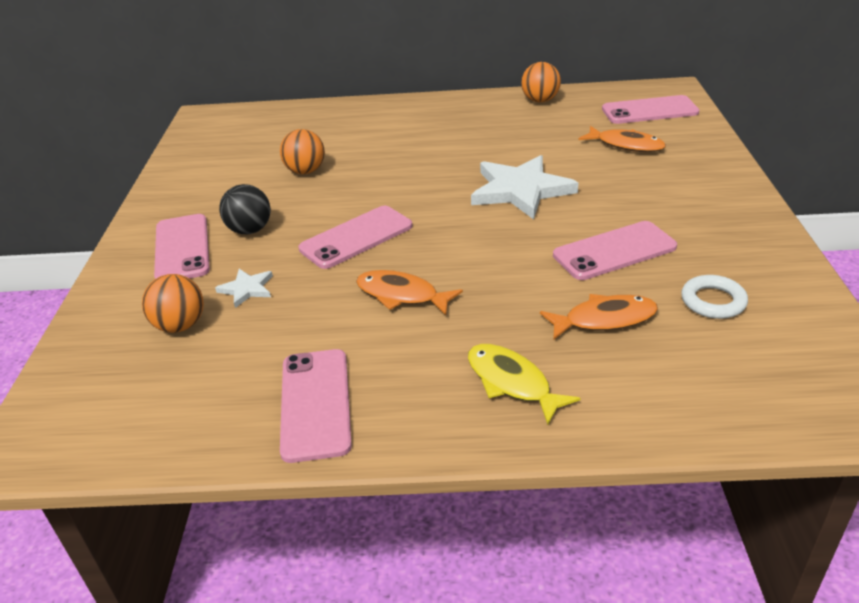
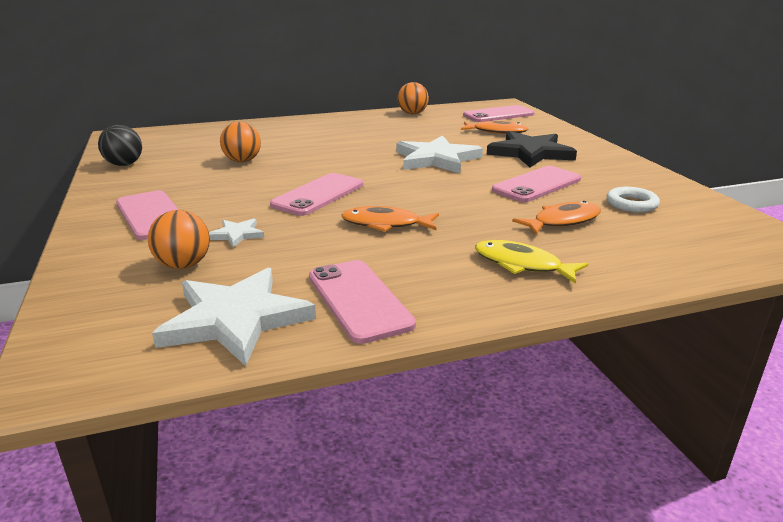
camera: 20 degrees left, 10 degrees down
(193, 408) = (235, 319): none -> white star
(250, 230) = (214, 198): black ball -> black ball (124, 164)
(644, 190) = (530, 153): none -> black star

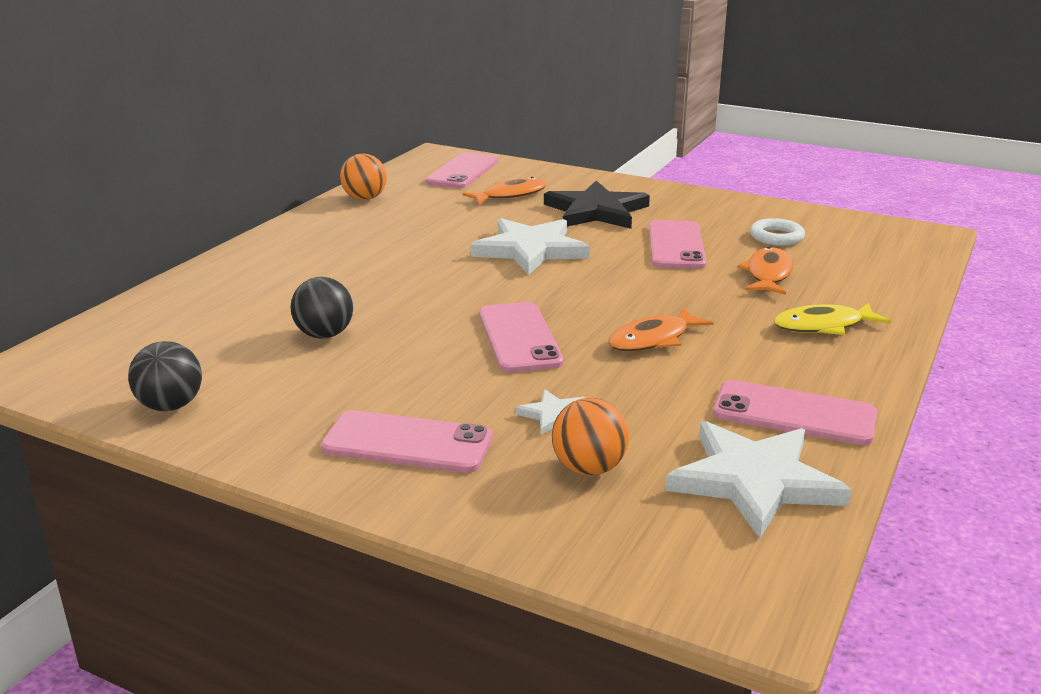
camera: 45 degrees left, 0 degrees up
(242, 161) = (324, 335): orange ball -> black ball

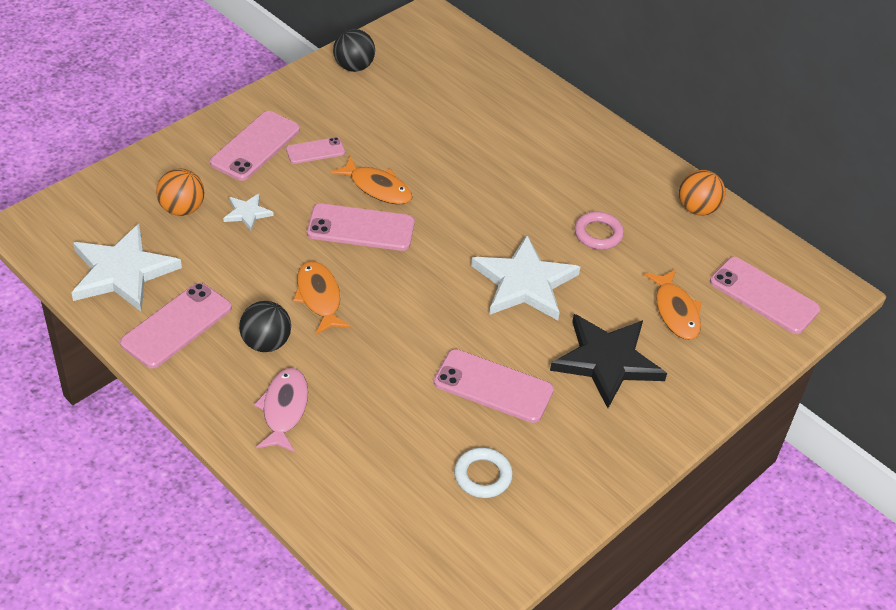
camera: 105 degrees right, 20 degrees up
(324, 335) = (416, 138): black ball -> black ball (266, 343)
(390, 395) = (315, 151): none -> pink phone
(432, 230) = (598, 234): none -> pink ring
(768, 274) = (398, 423): orange fish -> orange fish (377, 187)
(823, 326) = (284, 409): yellow fish -> pink fish

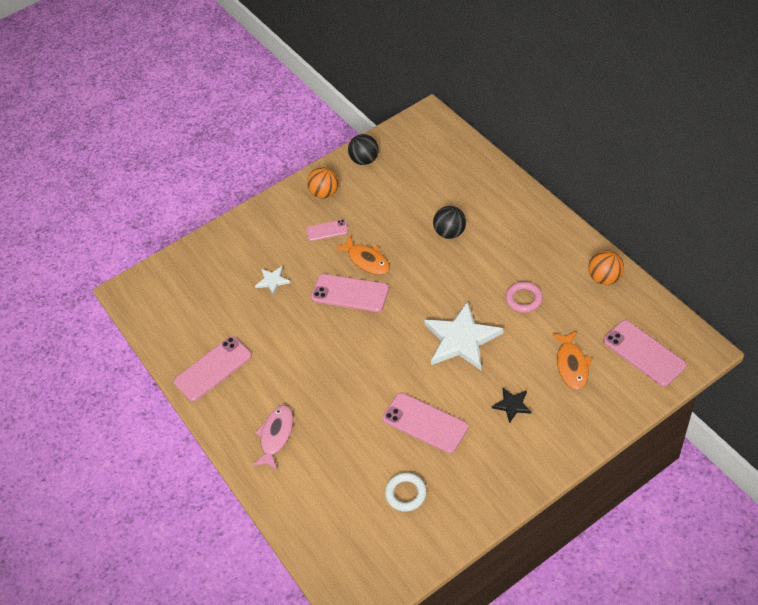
camera: 20 degrees right, 5 degrees up
(122, 272) = (182, 326): white star -> none
(182, 209) = (229, 277): orange ball -> orange ball (324, 193)
(255, 146) = (286, 227): pink phone -> none
(266, 343) = (271, 384): black ball -> black ball (450, 233)
(319, 297) = (312, 348): orange fish -> none
(607, 361) = (512, 405): black star -> black star, size x0.47

